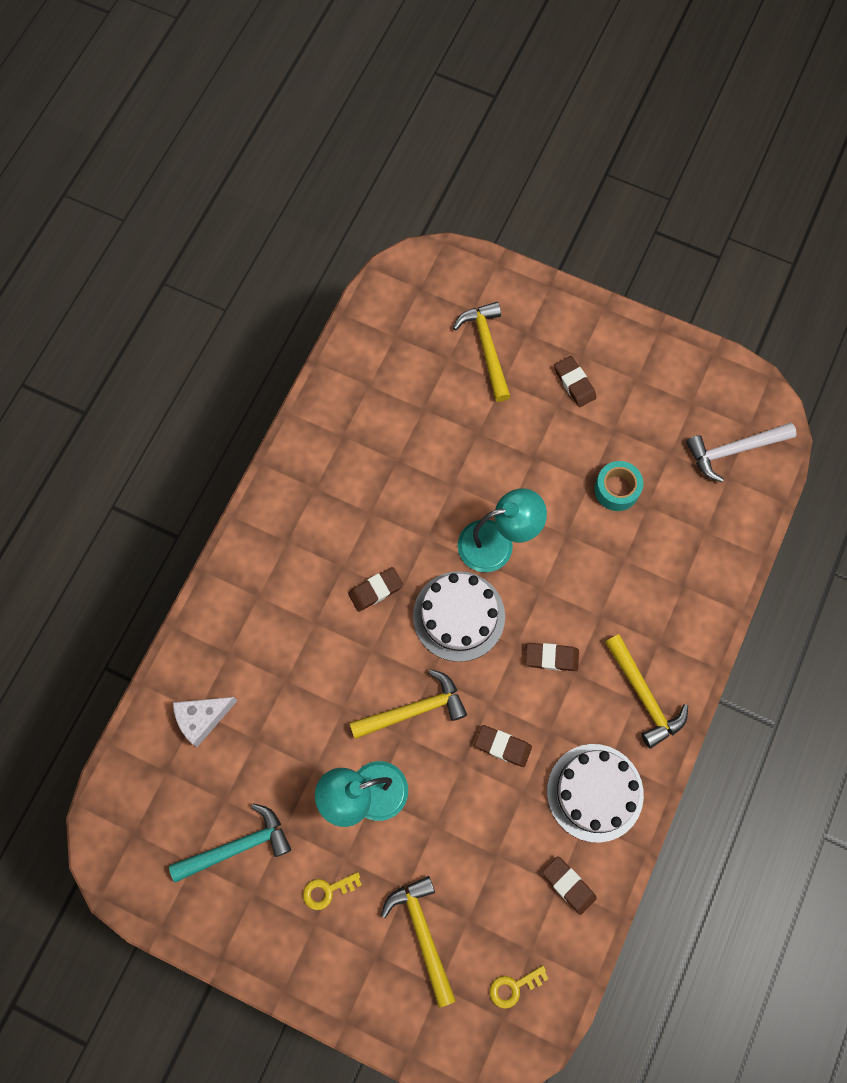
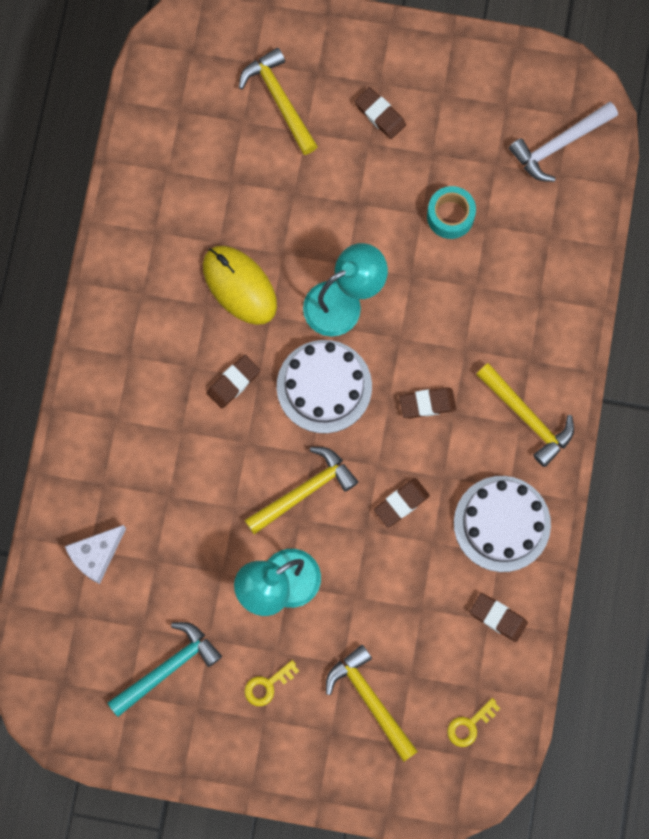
camera: 15 degrees left, 5 degrees up
(405, 503) = (239, 286): none -> yellow mouse
(502, 746) = (401, 503): brown eraser -> brown eraser turned 45 degrees counterclockwise

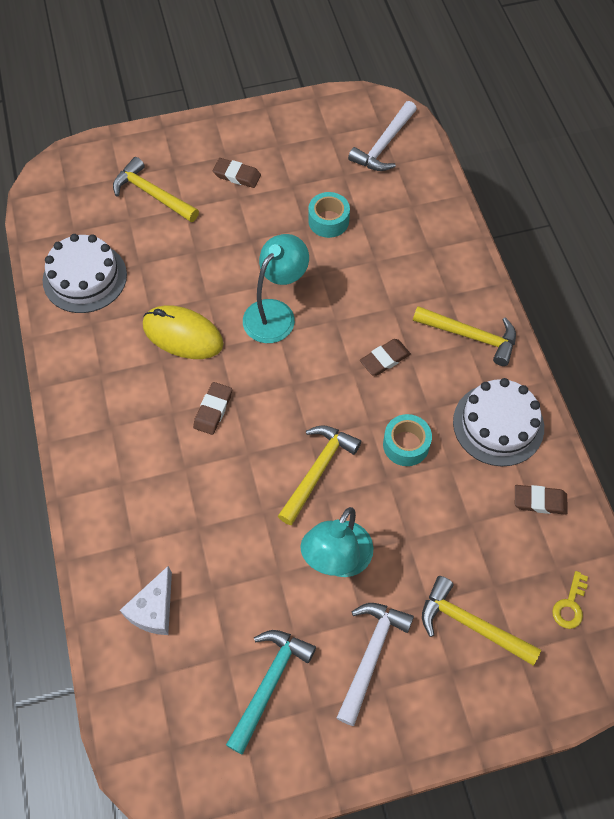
camera: 25 degrees left, 15 degrees down
(267, 685) = (370, 655): yellow key -> white hammer
(324, 386) = (292, 381): white cake -> white cake (85, 277)
(401, 503) = (406, 445): brown eraser -> turquoise tape

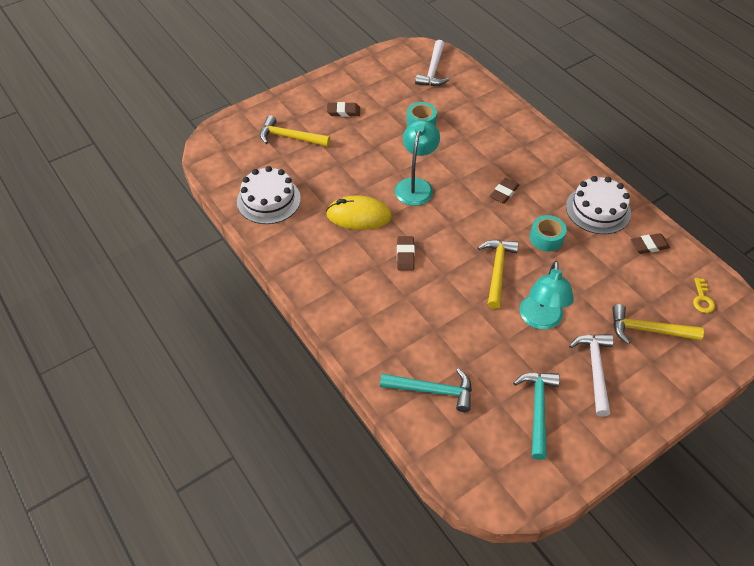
camera: 20 degrees left, 10 degrees down
(154, 609) = (432, 390): white cheese -> turquoise hammer
(470, 336) = (551, 164): yellow hammer -> none

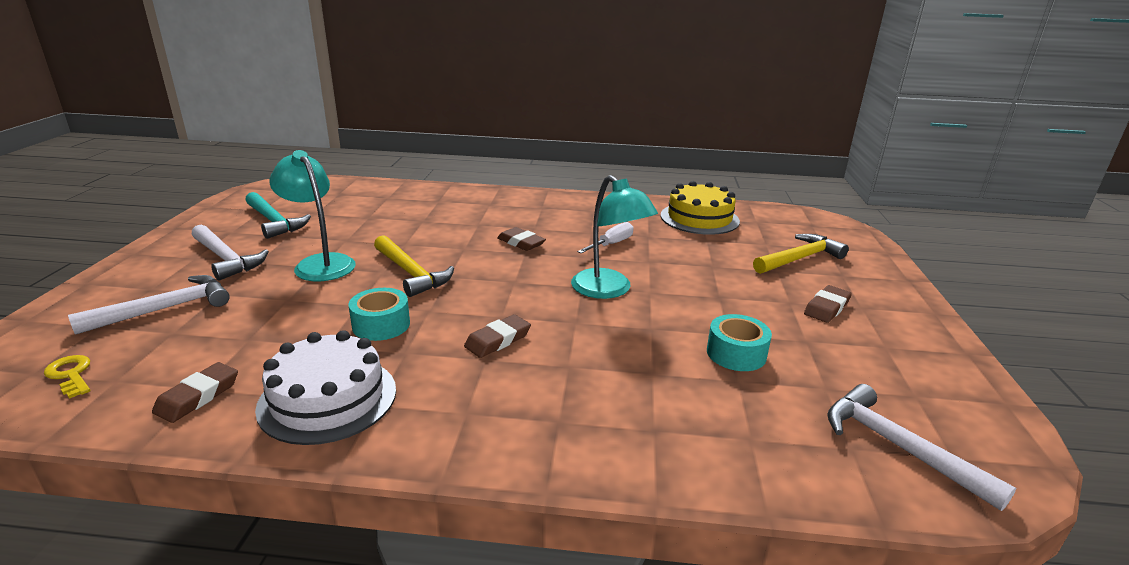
camera: 130 degrees right, 25 degrees down
(268, 200) = (699, 218): white cake -> yellow cake
(359, 216) = (611, 244): yellow mouse -> white screwdriver
(432, 390) = (382, 199): turquoise hammer -> none
(504, 193) = (498, 340): brown eraser -> brown eraser turned 60 degrees clockwise
(648, 330) = (165, 309): yellow hammer -> white hammer

